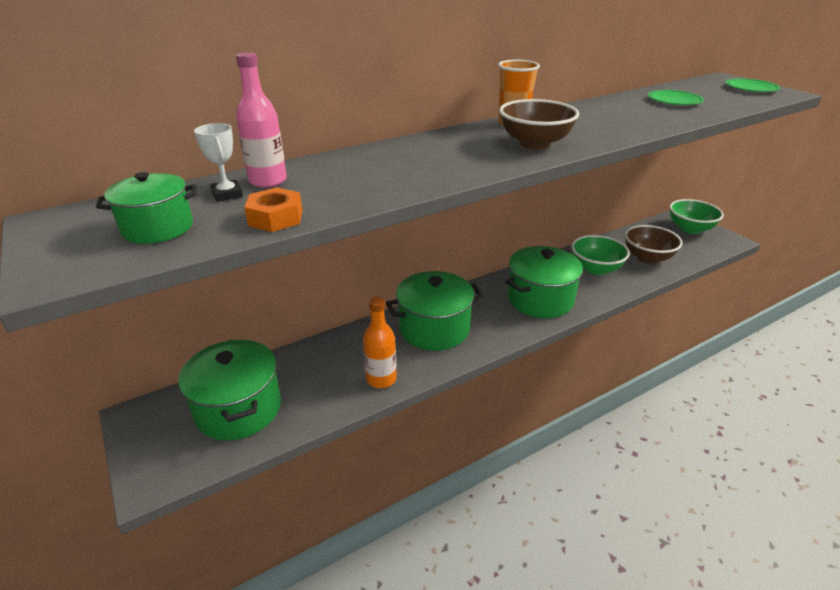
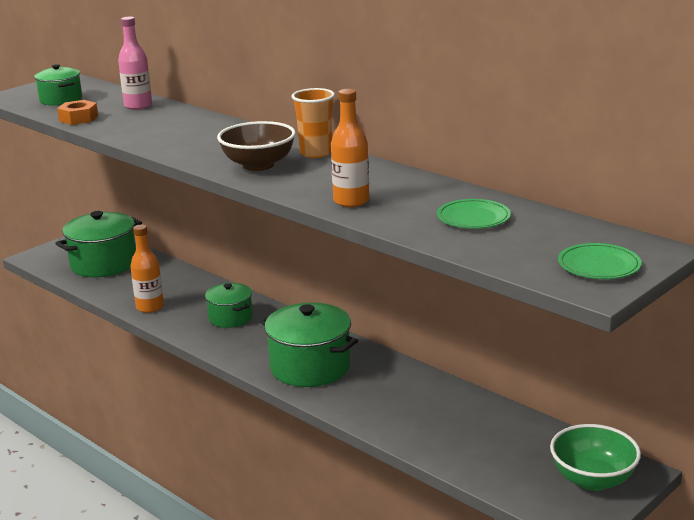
camera: 75 degrees right, 10 degrees down
(227, 194) = (112, 102): white trophy -> none
(434, 328) = (230, 318): green pot -> green pot, size x0.60
(595, 269) = (403, 399): green bowl -> none
(637, 124) = (351, 201): none -> orange bottle
(647, 257) = (461, 438): brown bowl -> none

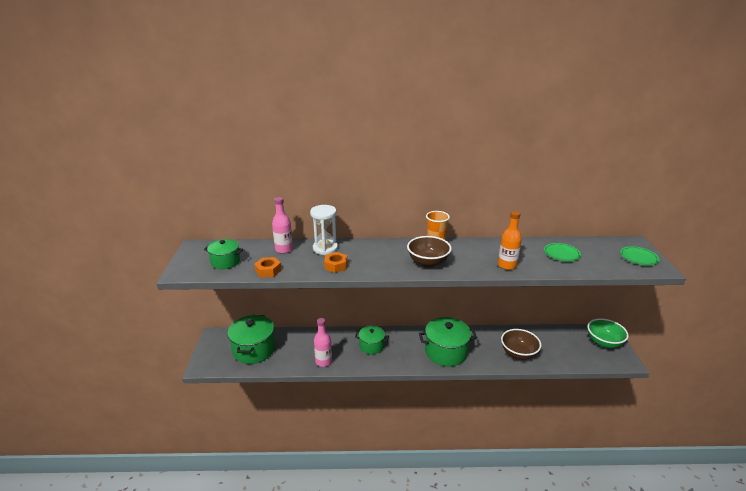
camera: 45 degrees left, 5 degrees up
(150, 307) = (323, 361): orange bottle -> pink bottle
(151, 135) = (336, 265): none -> orange nut
(181, 117) = (325, 248): none -> white hourglass
(410, 419) = (518, 354): none -> brown bowl

